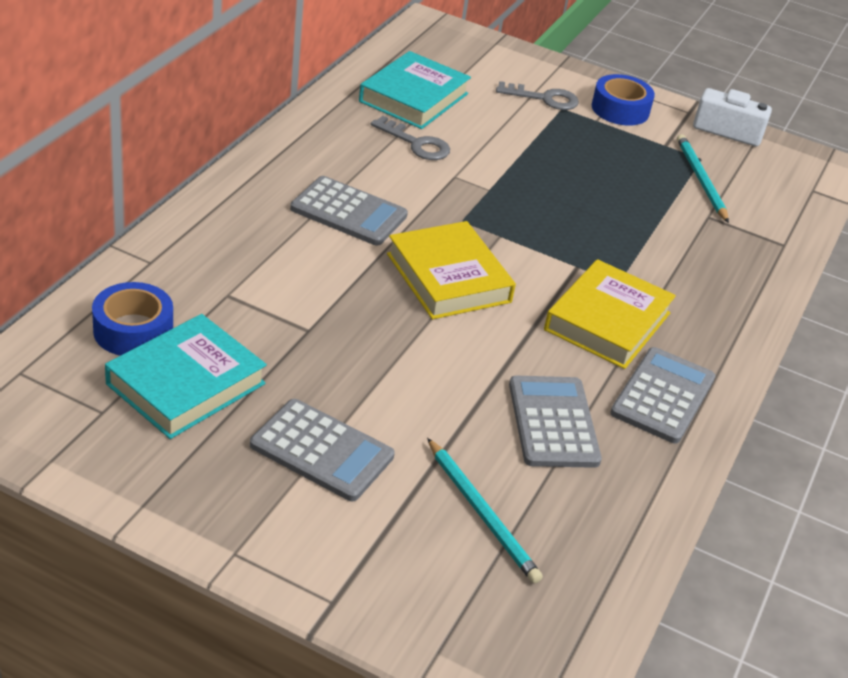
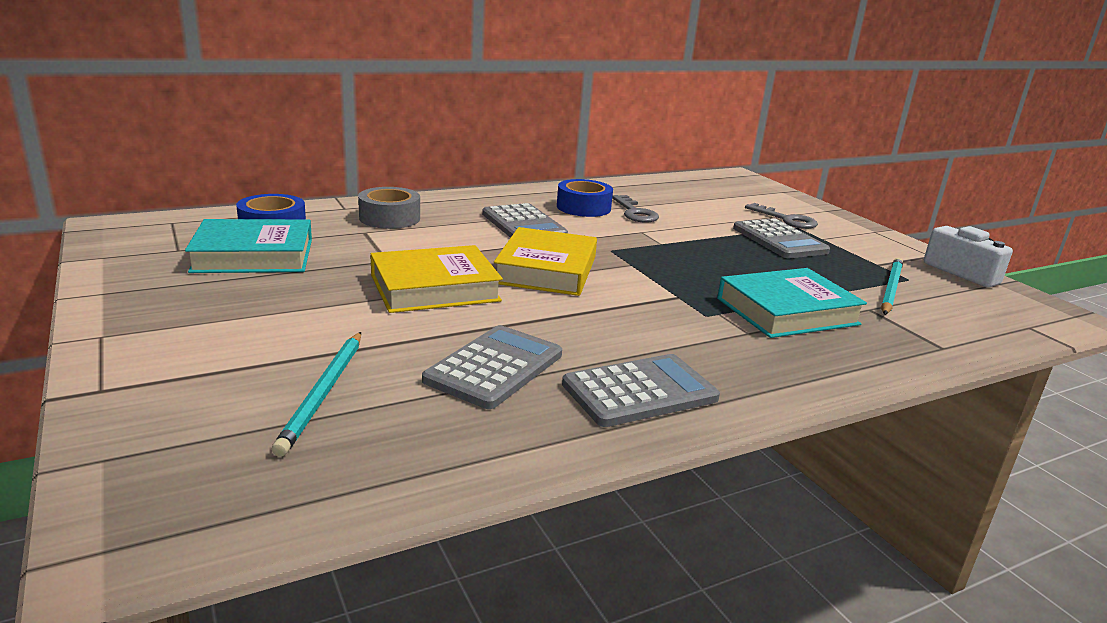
camera: 40 degrees right, 15 degrees down
(218, 259) = (389, 218): none -> grey tape
(321, 451) = (272, 313): grey calculator -> grey calculator (779, 240)
(414, 98) = (669, 196): turquoise book -> turquoise book (787, 311)
(607, 321) = (656, 332): yellow book -> yellow book (435, 288)
(620, 109) = (856, 239): blue tape -> blue tape (583, 207)

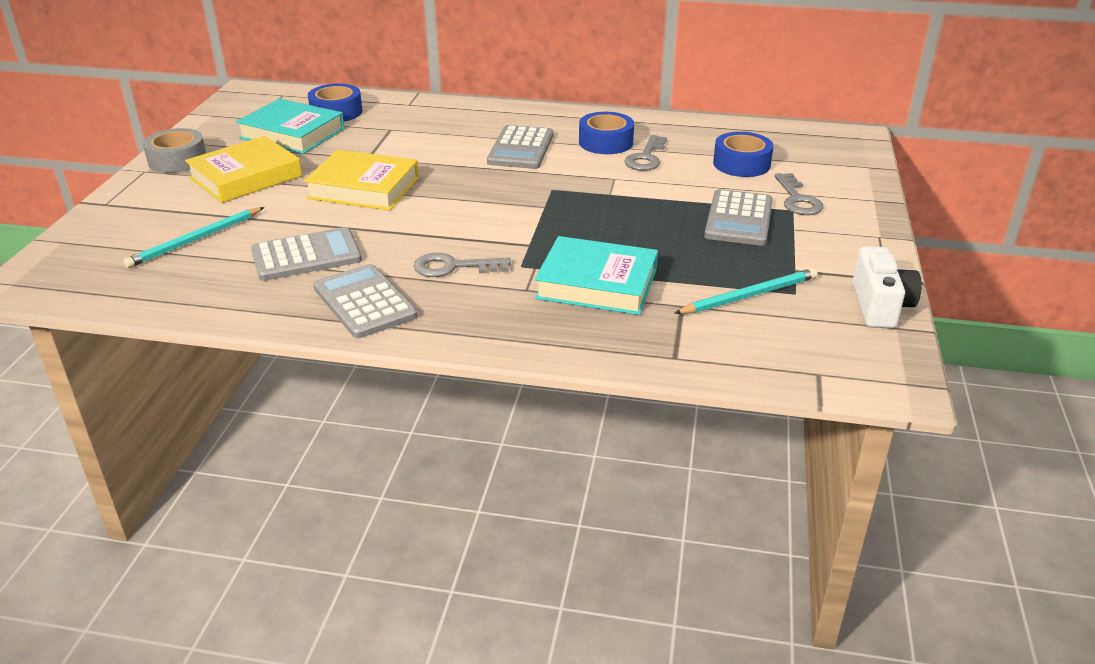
camera: 40 degrees right, 10 degrees up
(389, 218) = (427, 120): grey tape -> grey tape (177, 160)
(546, 270) = (466, 194): yellow book -> yellow book (245, 177)
(640, 392) = (365, 302): grey calculator -> grey calculator turned 135 degrees counterclockwise
(655, 333) = (453, 267): none -> grey key
(707, 204) = (741, 164): none -> blue tape

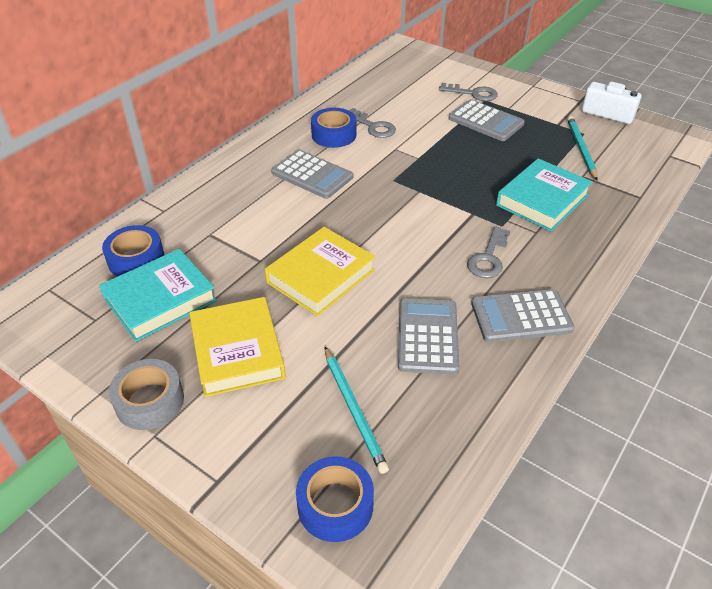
camera: 65 degrees left, 10 degrees up
(741, 164) = (411, 95): blue tape -> blue tape (335, 505)

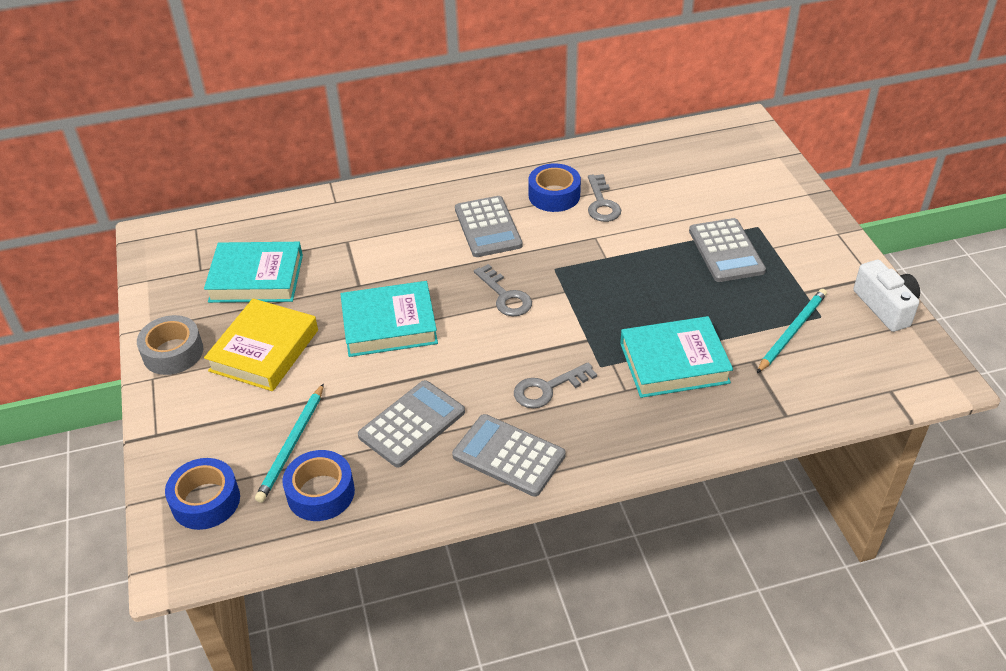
camera: 40 degrees right, 0 degrees up
(136, 259) = (273, 235): blue tape -> blue tape (320, 493)
(321, 276) = (389, 325): yellow book -> turquoise book
(473, 93) = (753, 213): grey key -> grey key (505, 296)

